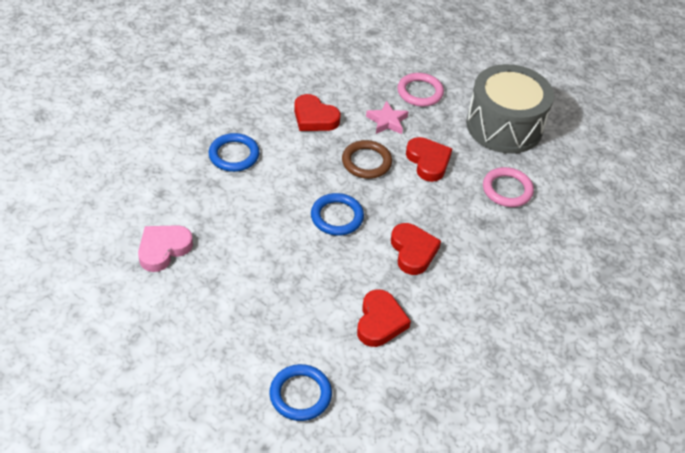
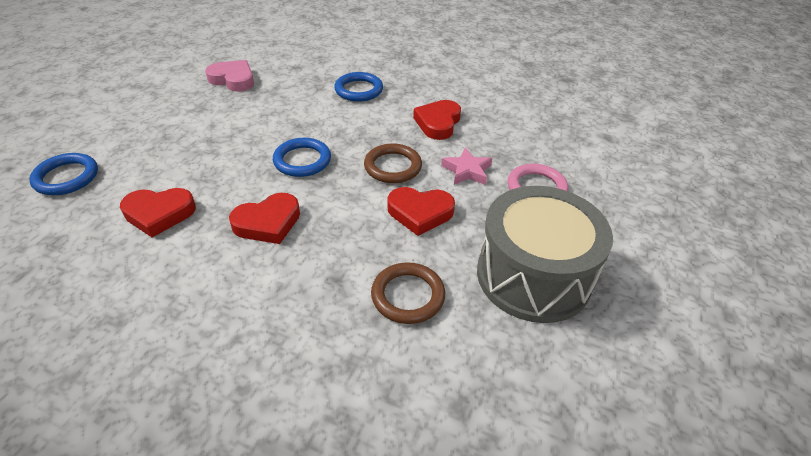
camera: 75 degrees right, 5 degrees down
(428, 161) = (420, 213): red heart -> red heart turned 45 degrees clockwise
(507, 190) = (408, 296): pink ring -> brown ring

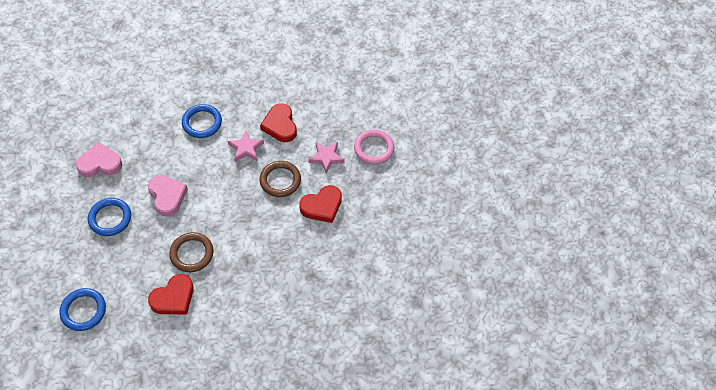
camera: 35 degrees left, 15 degrees up
(261, 127) = (167, 196): none -> pink heart
(268, 223) = (243, 265): red heart -> none
(302, 160) = (221, 208): blue ring -> blue ring (110, 218)
(382, 126) = (246, 149): none -> pink star
(408, 296) = (354, 262): brown ring -> brown ring (192, 253)
(533, 276) = (407, 212): grey drum -> none

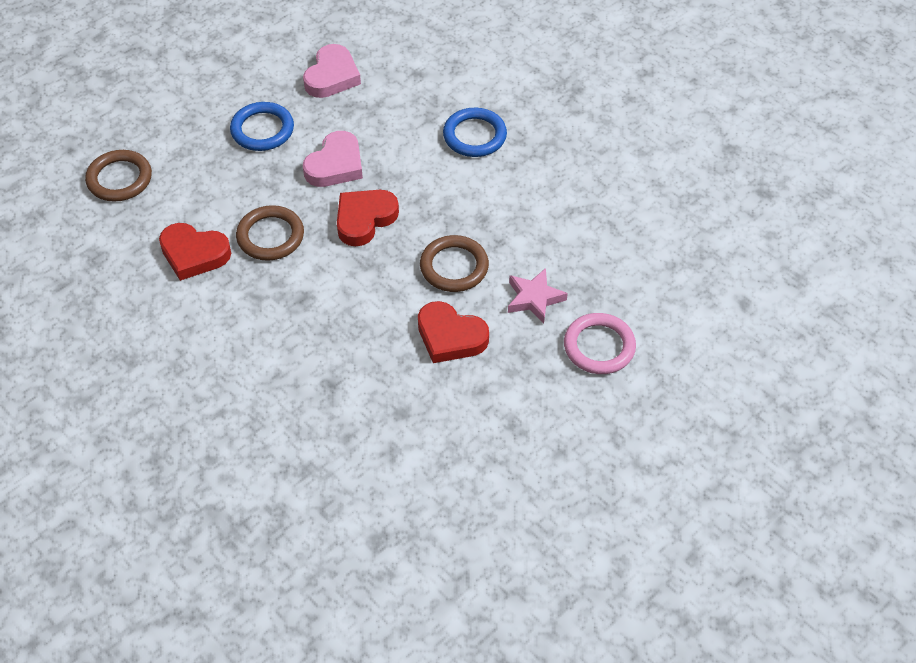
camera: 60 degrees right, 5 degrees down
(83, 310) = (119, 179): blue ring -> brown ring
(100, 163) = (332, 76): pink heart -> pink heart turned 60 degrees clockwise
(246, 149) = (473, 202): pink star -> none
(280, 125) = (542, 218): red heart -> red heart (364, 219)

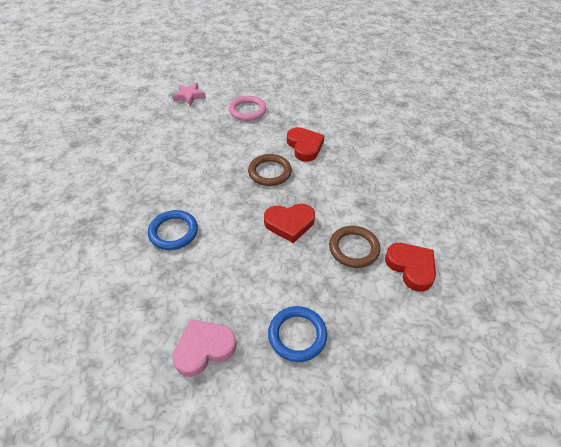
camera: 140 degrees left, 5 degrees down
(119, 179) = (437, 368): brown ring -> none
(335, 165) = (273, 270): pink heart -> none
(534, 298) = (250, 139): pink star -> pink star (189, 96)

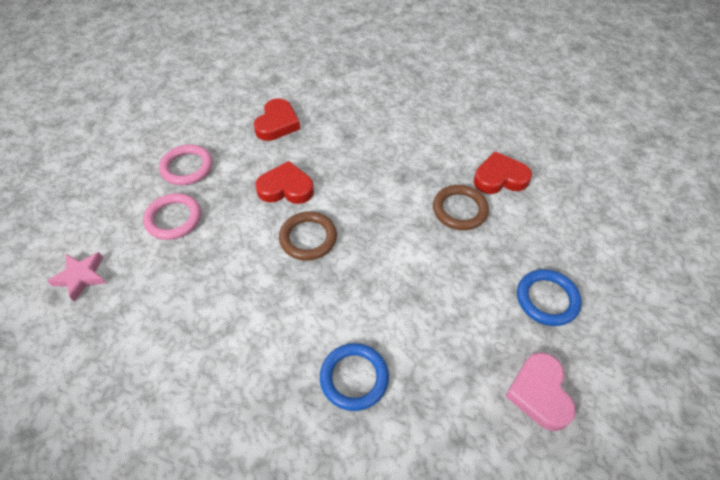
camera: 65 degrees left, 5 degrees up
(289, 99) = (187, 167): none -> pink ring
(289, 224) = (400, 250): red heart -> red heart (277, 124)

